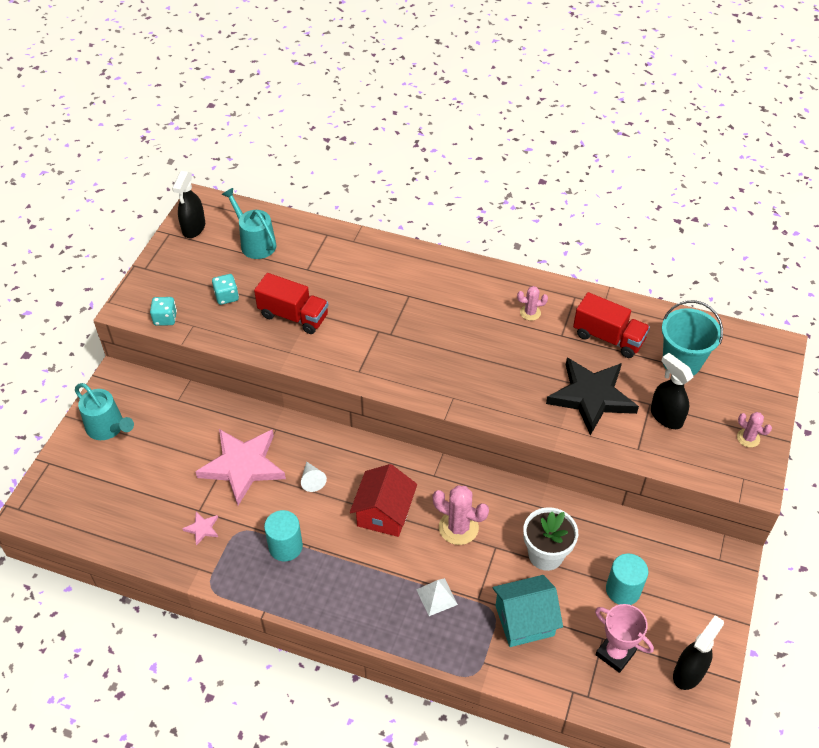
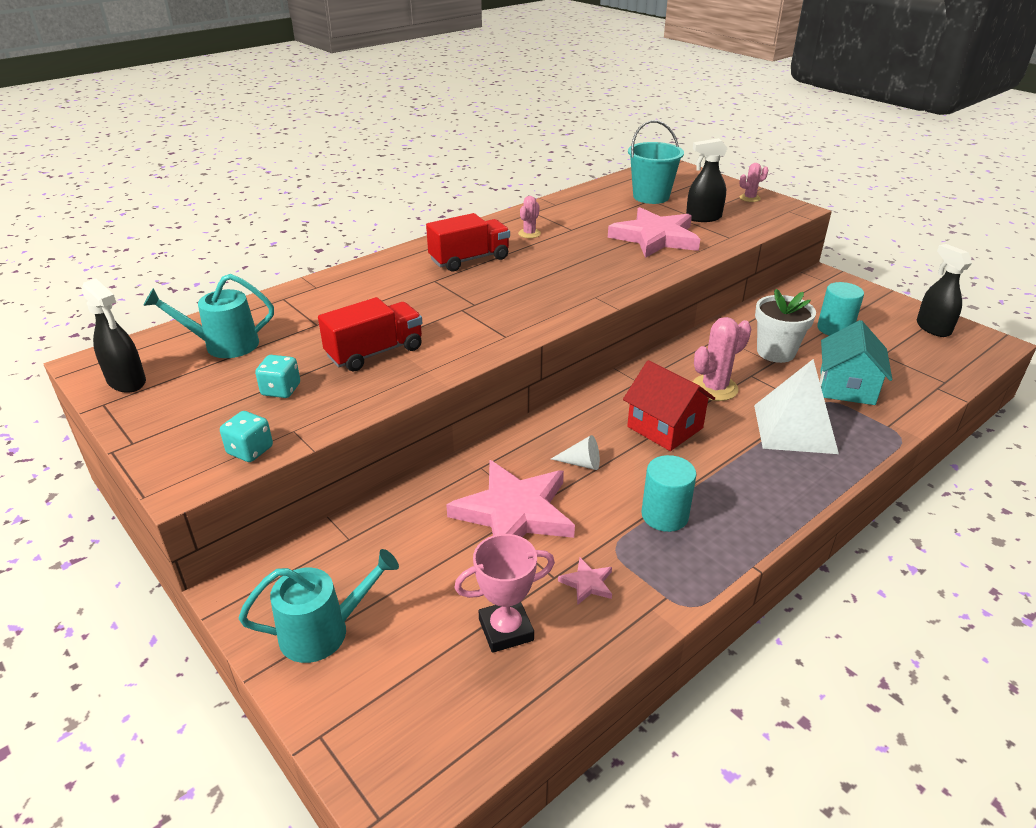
camera: 60 degrees left, 15 degrees down
(436, 597) = (794, 428): white pyramid -> white pyramid, size x1.93
(591, 397) = (655, 238): black star -> pink star
(608, 337) = (595, 213): red truck -> red truck (469, 259)
(615, 653) = (902, 354): pink trophy -> pink trophy (506, 630)

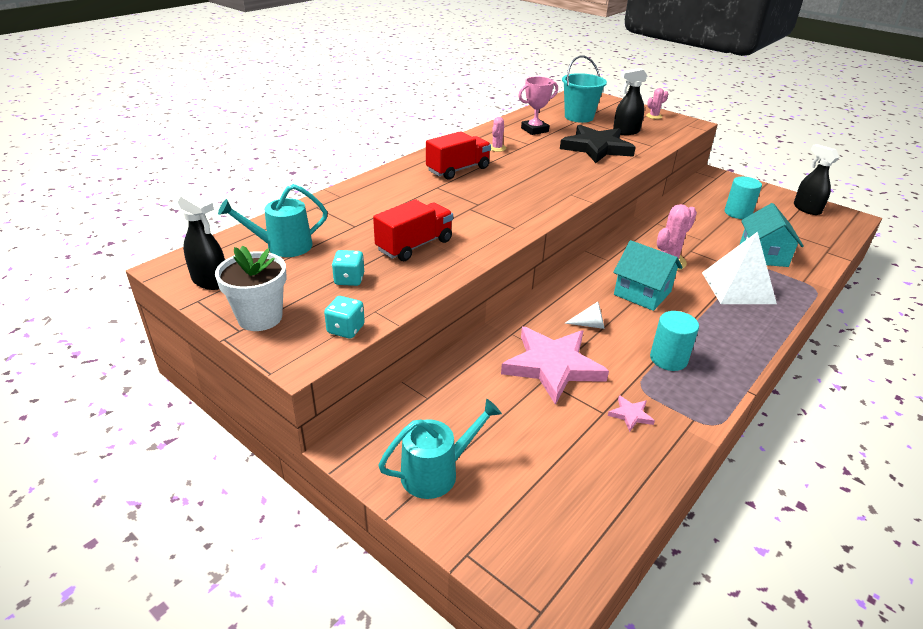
camera: 10 degrees left, 0 degrees up
(506, 630) = (582, 456): pink trophy -> pink trophy (534, 130)
(655, 238) = (596, 148): pink star -> black star
(665, 427) = (642, 293): red house -> turquoise house
(775, 352) = (702, 232): white flower pot -> white flower pot (260, 318)

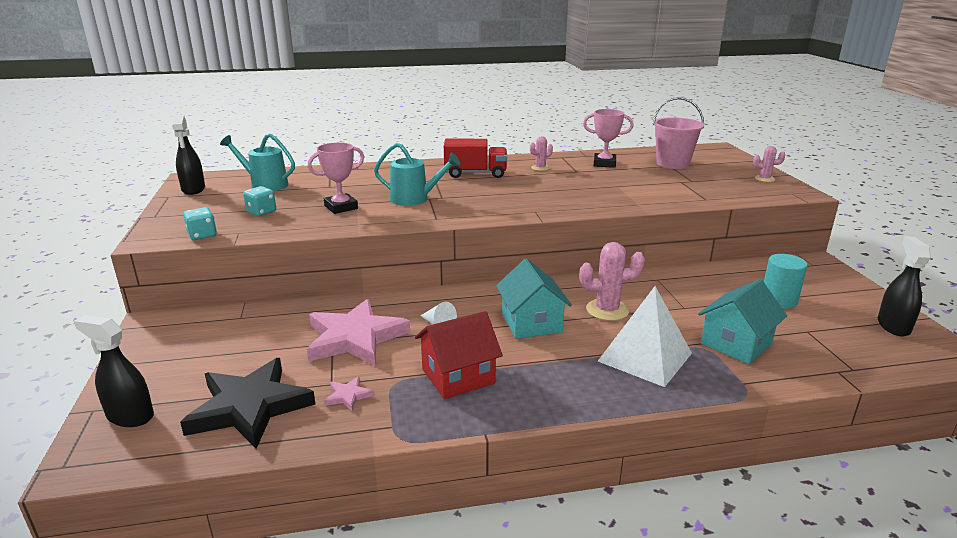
camera: 40 degrees right, 10 degrees down
(260, 318) = (176, 214): white flower pot -> none
(414, 245) = (341, 207): red truck -> pink trophy
(436, 472) = (164, 359): turquoise watering can -> turquoise watering can (414, 199)
(579, 117) = (672, 164): turquoise bucket -> pink bucket
(596, 148) = (638, 188): black star -> black star (249, 407)
(626, 132) = (700, 183): black spray bottle -> black spray bottle (130, 416)
(668, 359) = (458, 376): turquoise cylinder -> red house

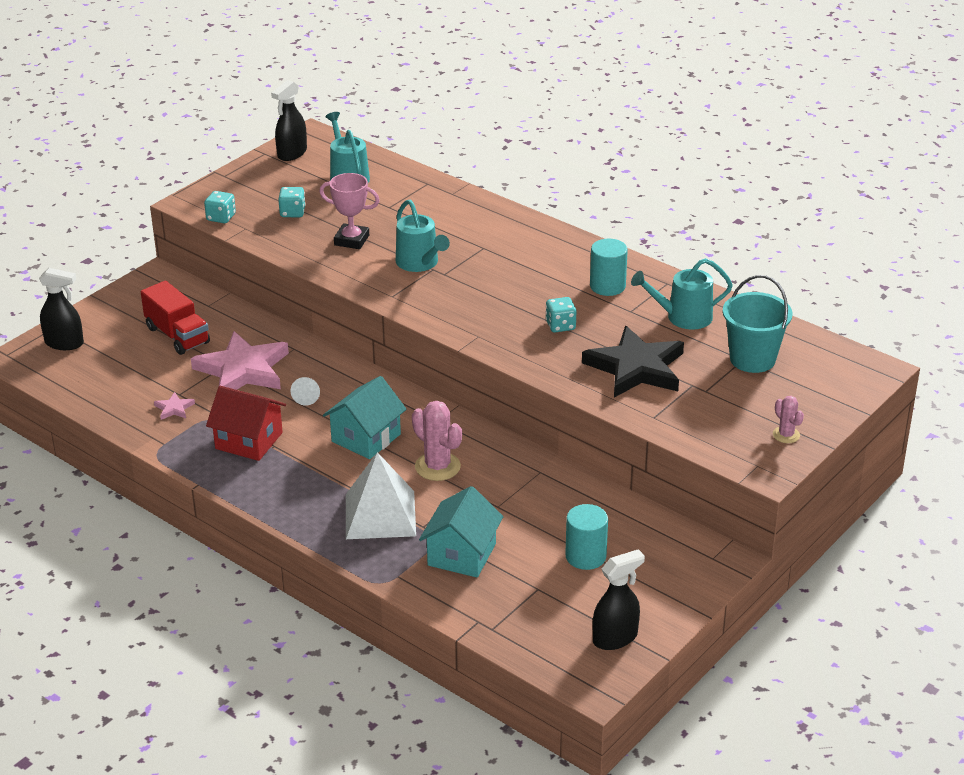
camera: 50 degrees right, 10 degrees up
(130, 416) = (64, 343): black spray bottle -> black spray bottle turned 120 degrees clockwise
(249, 407) = (120, 379): black star -> black star (636, 368)
(475, 174) = (533, 259): red truck -> red truck (177, 335)
(540, 168) = (607, 286): pink cactus -> turquoise cylinder
(563, 189) = (560, 326): none -> turquoise dice
(604, 164) = (683, 317): pink trophy -> turquoise watering can
(672, 164) = (752, 359): pink bucket -> turquoise bucket
(736, 343) = (461, 554): turquoise house -> turquoise house turned 75 degrees counterclockwise

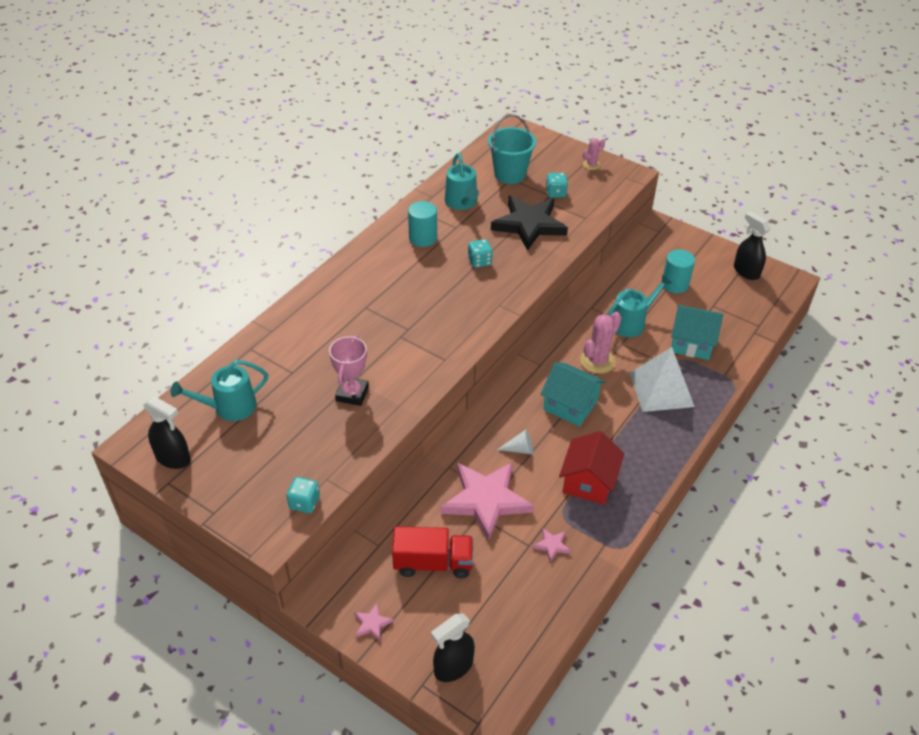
camera: 95 degrees left, 10 degrees up
(64, 343) = (453, 667): black spray bottle -> black spray bottle turned 135 degrees counterclockwise
(124, 301) = (372, 624): none -> pink star
(177, 335) = (433, 563): red truck -> red truck turned 45 degrees clockwise
(292, 212) = (298, 444): turquoise dice -> turquoise dice (555, 193)
(419, 263) = (391, 345): turquoise watering can -> turquoise watering can (631, 323)

